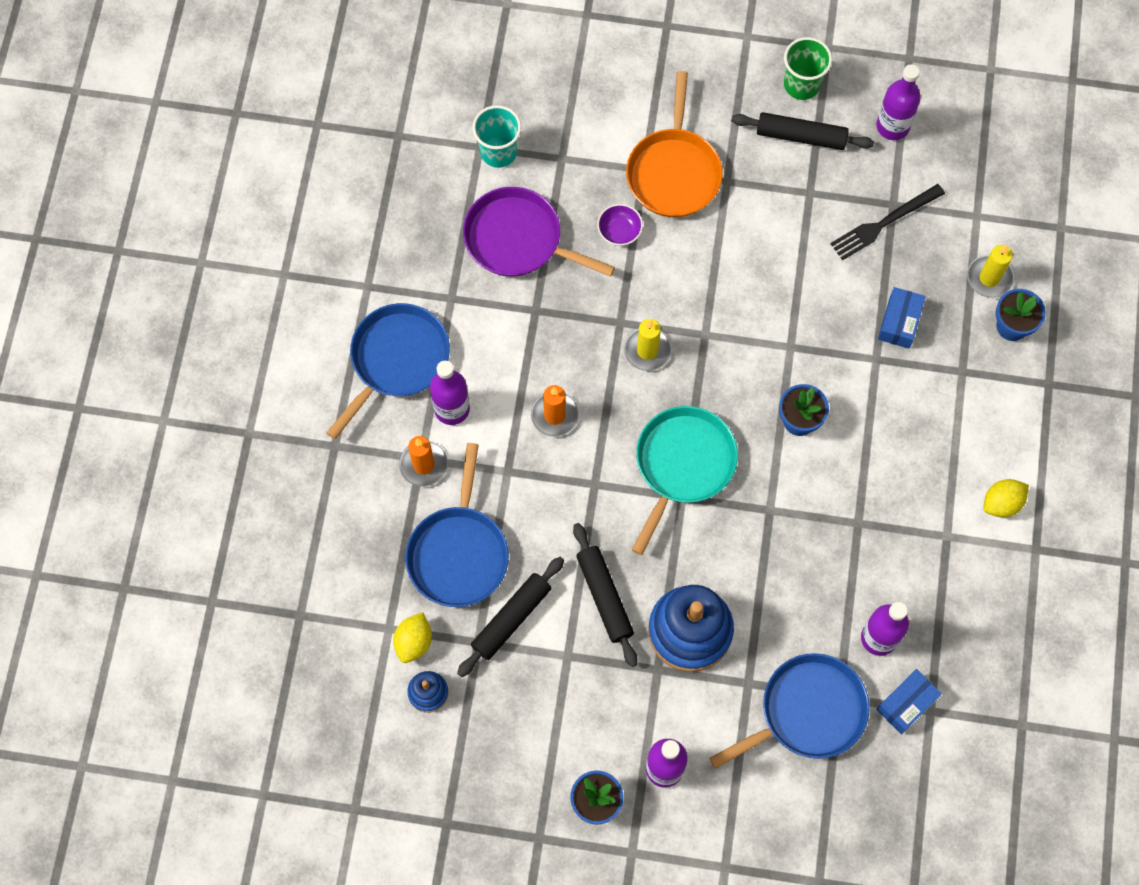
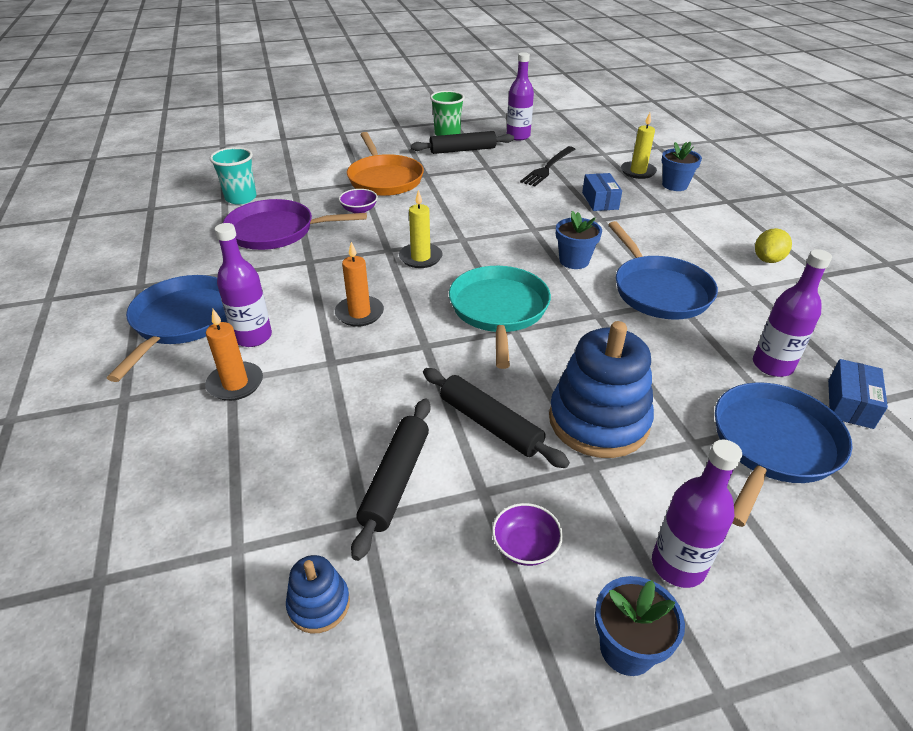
camera: 25 degrees left, 30 degrees down
(414, 642) = (277, 551): yellow lemon -> none
(459, 553) = (304, 442): blue pan -> blue pan (659, 291)
(574, 711) = (525, 546): none -> purple bowl

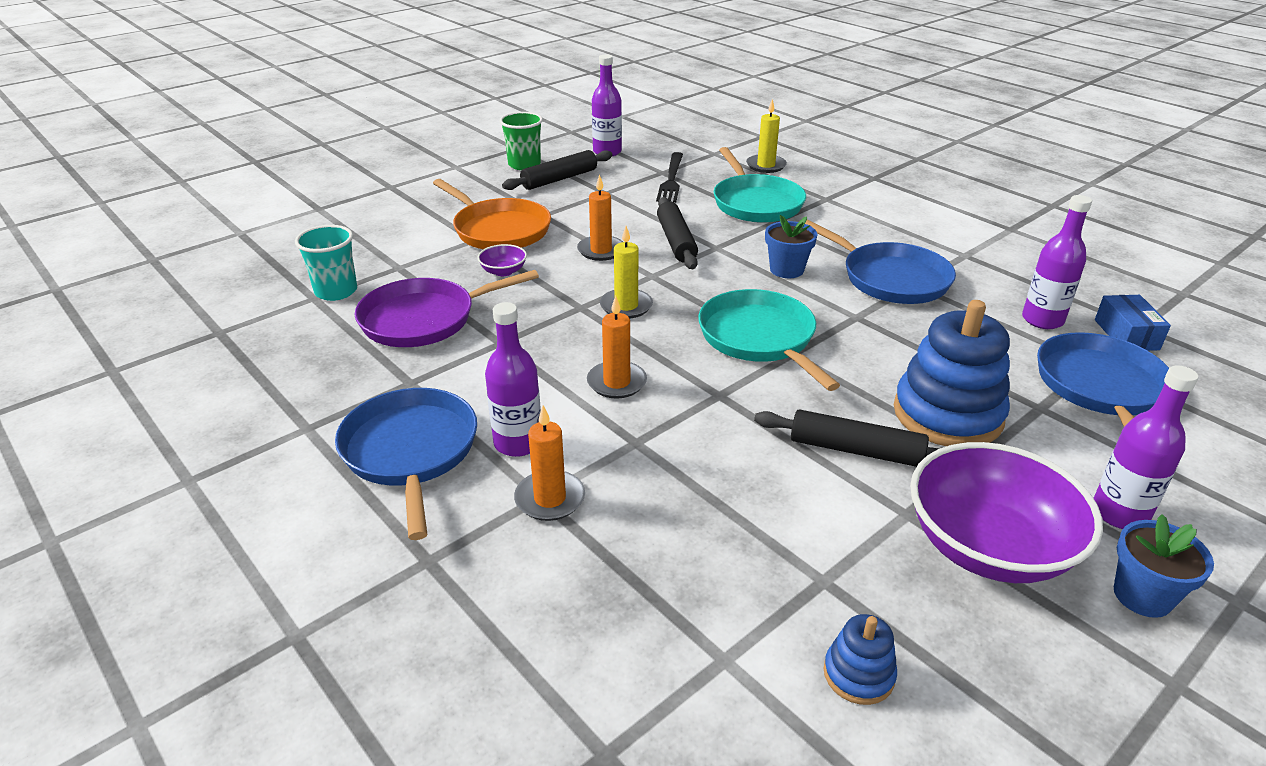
camera: 25 degrees left, 5 degrees down
(395, 480) = (818, 534): black rolling pin -> black rolling pin (676, 241)
(442, 211) = (601, 250): none -> orange candle
(525, 546) = (988, 547): purple bowl -> purple bowl, size x2.38
(600, 201) = (756, 203): blue box -> turquoise pan
(674, 185) = (813, 172): blue flower pot -> none
(767, 260) = (956, 225): yellow lemon -> none

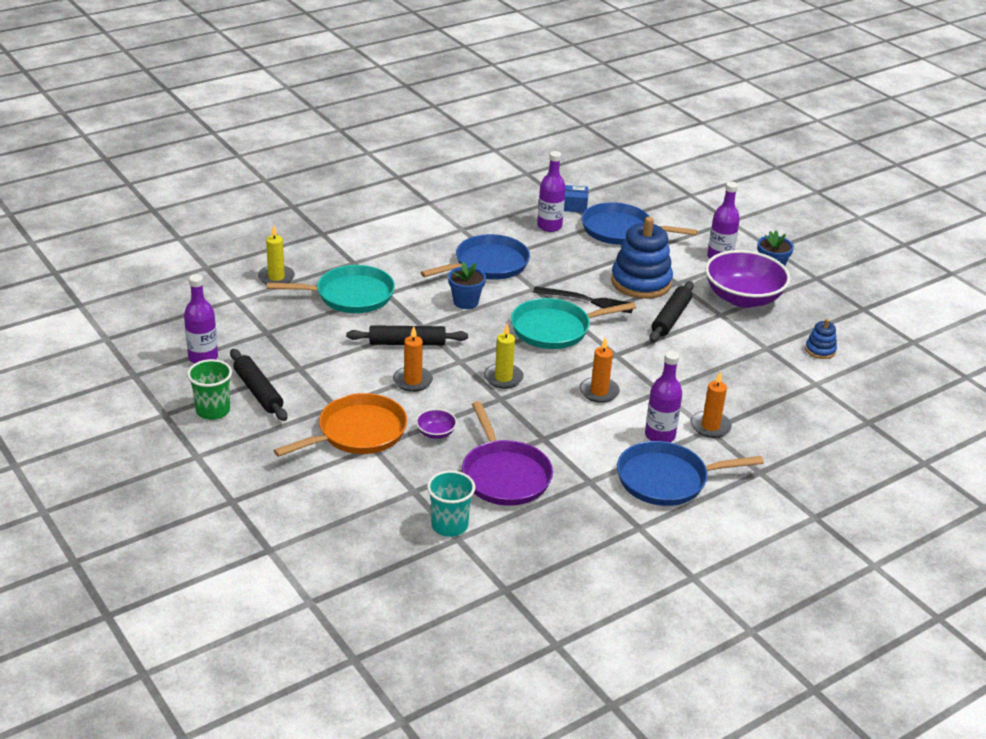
camera: 85 degrees left, 0 degrees up
(671, 179) = (286, 329): black fork -> black fork (587, 300)

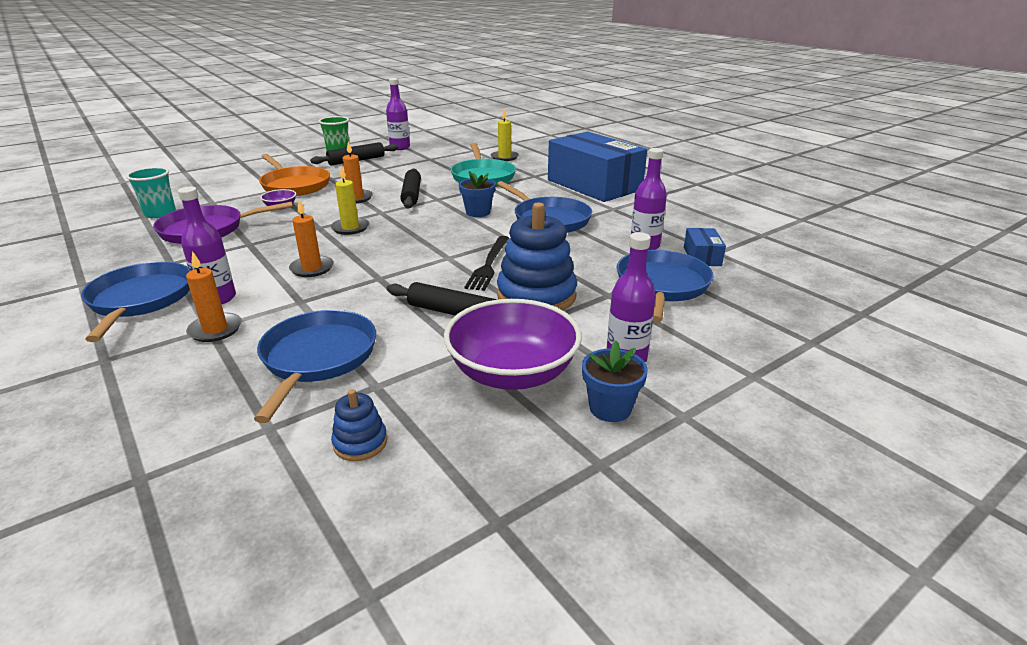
camera: 90 degrees right, 5 degrees down
(392, 230) = (594, 185): none -> blue box
(554, 329) = (431, 248): turquoise pan -> none
(739, 373) = (317, 358): none -> blue pan

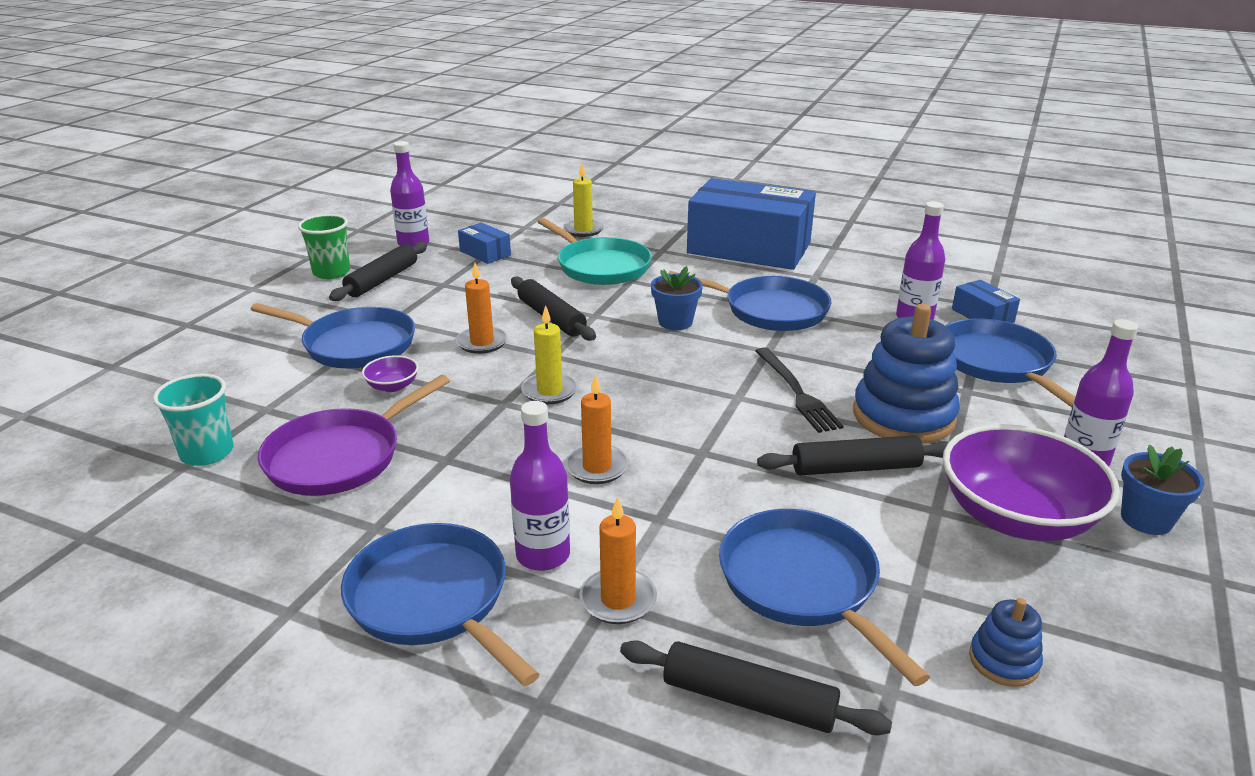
camera: 30 degrees left, 0 degrees up
(192, 399) = (748, 700): none -> black rolling pin
(295, 185) = (355, 345): orange pan -> blue pan
(429, 158) = (485, 253): none -> blue box

